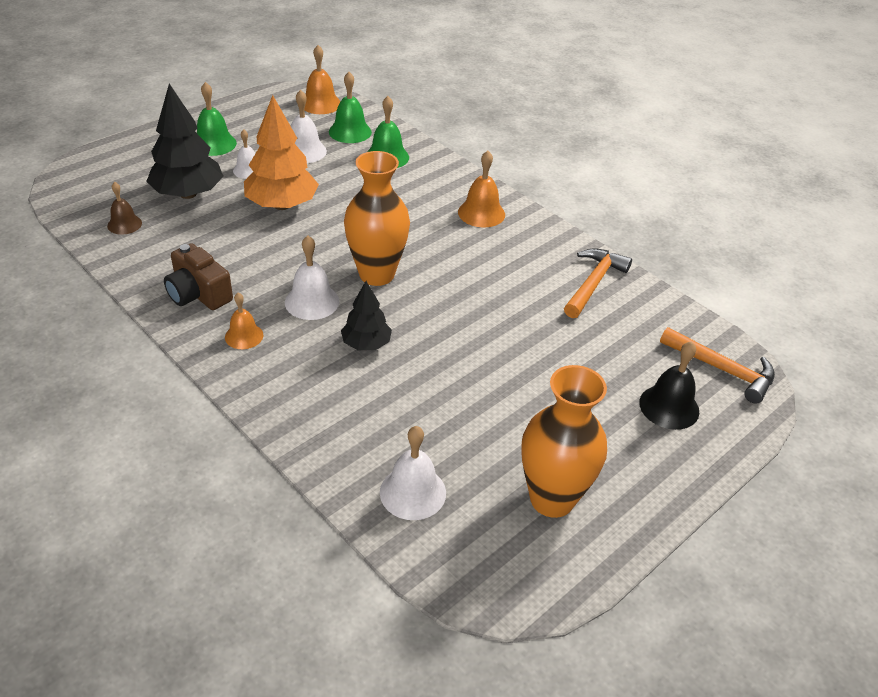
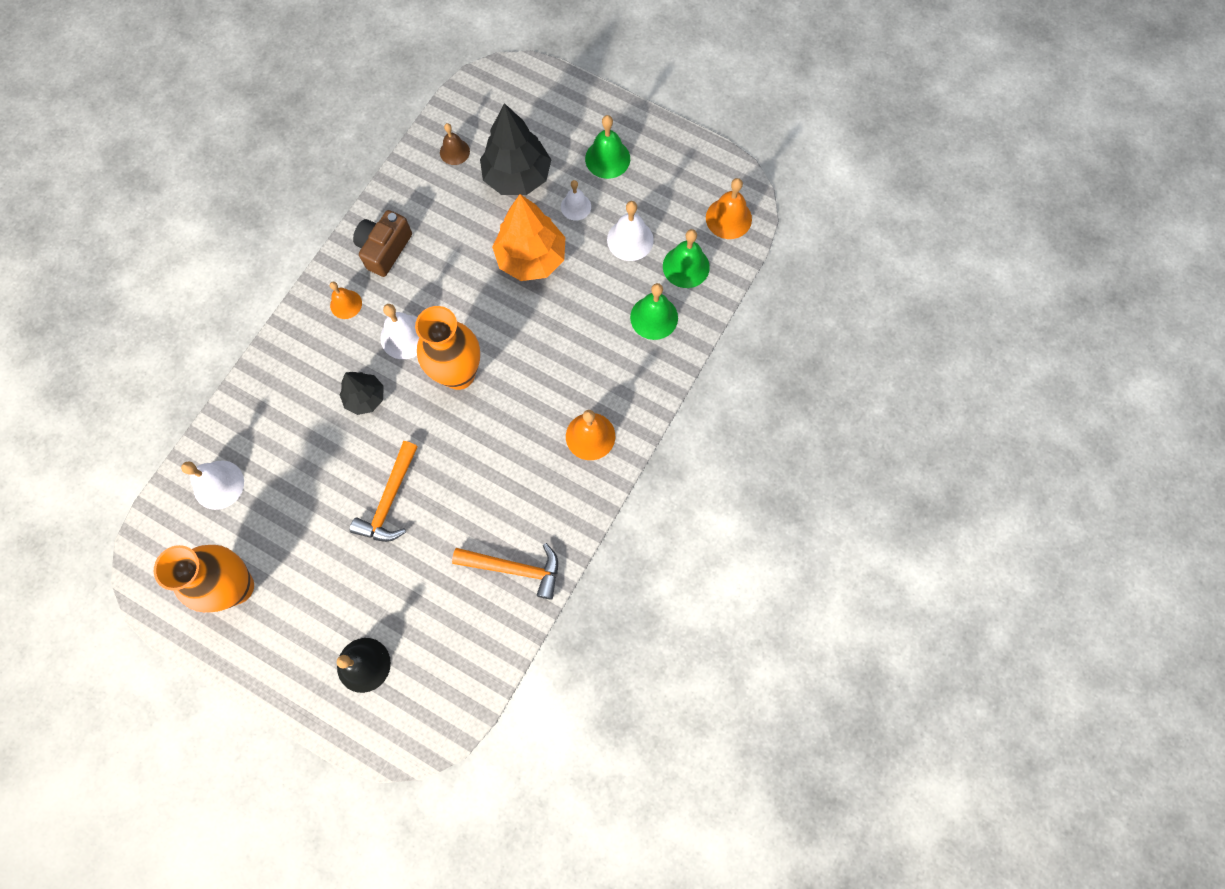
camera: 75 degrees right, 30 degrees up
(722, 370) = (427, 708): orange hammer -> orange hammer (389, 500)

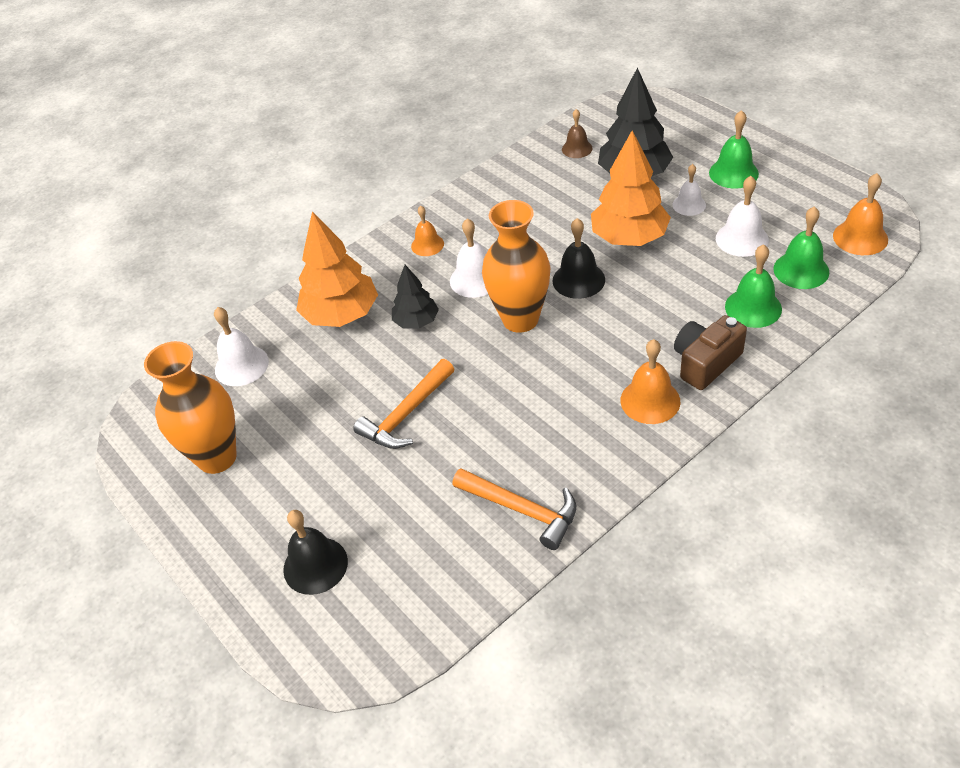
camera: 25 degrees right, 25 degrees down
(292, 405) = (341, 315): none -> orange tree
(385, 249) = (482, 209): brown camera -> brown camera (705, 362)
(498, 317) = (578, 280): none -> black bell

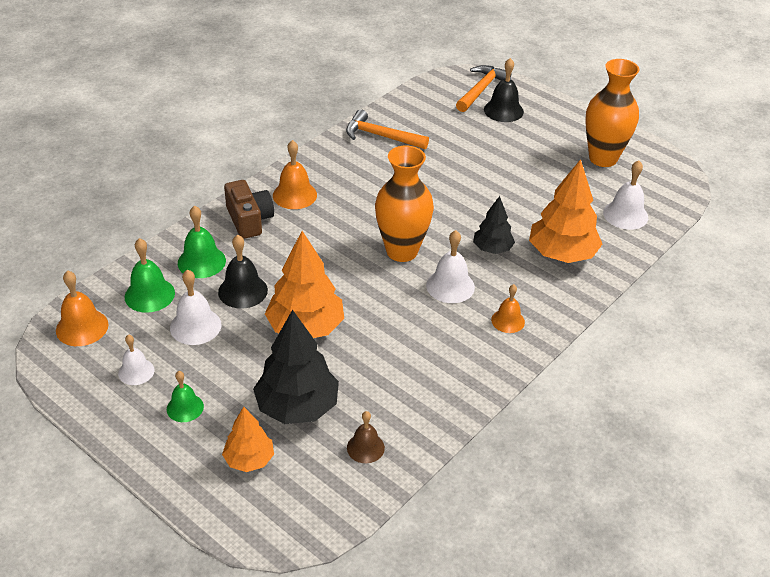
camera: 165 degrees right, 5 degrees down
(406, 414) = (476, 184): orange hammer -> orange hammer (481, 90)
(578, 280) = (353, 285): black bell -> black bell (243, 291)
(671, 140) = (249, 460): none -> orange tree
(689, 205) = (241, 366): white bell -> white bell (136, 371)
(705, 362) = (249, 220): brown camera -> brown camera turned 60 degrees counterclockwise
(733, 173) = (185, 407): green bell -> green bell, size x0.67

